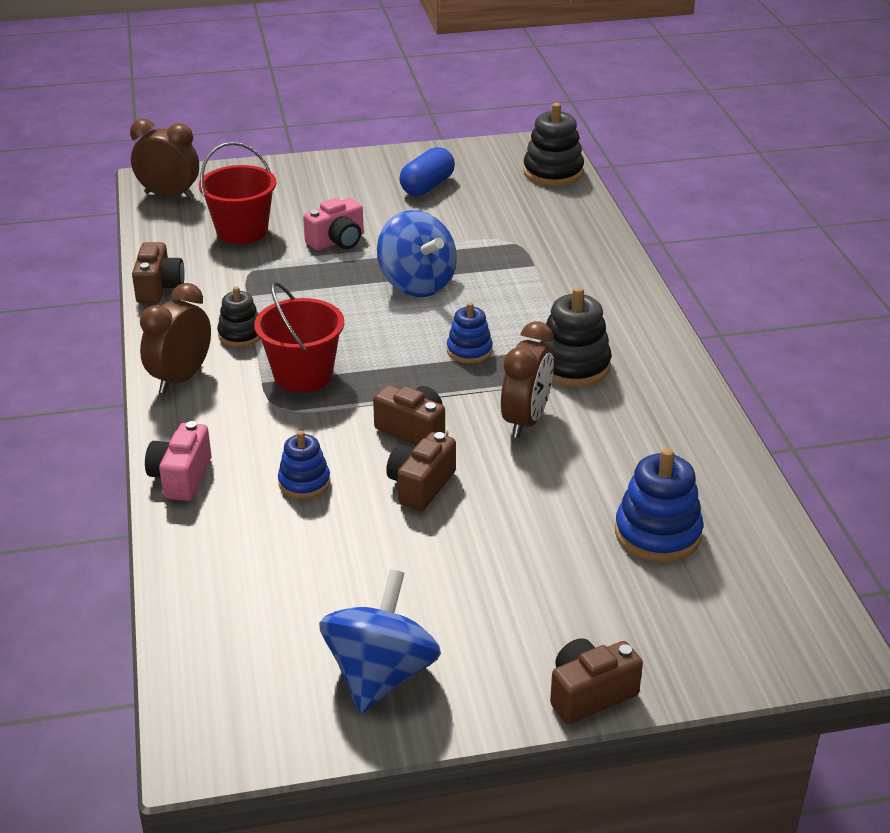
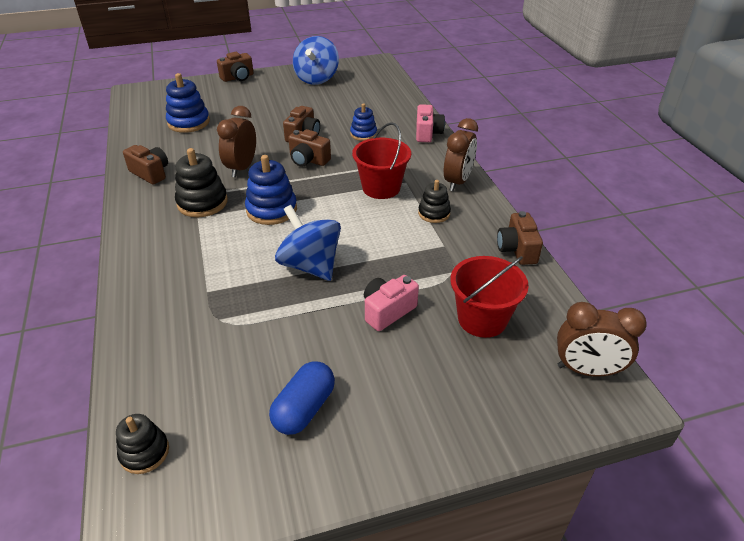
camera: 175 degrees right, 5 degrees up
(469, 350) = (271, 210): blue stacking toy -> blue stacking toy, size x1.59
(553, 172) = (144, 452): black stacking toy -> black stacking toy, size x0.63
(676, 419) = (150, 173): none -> brown camera

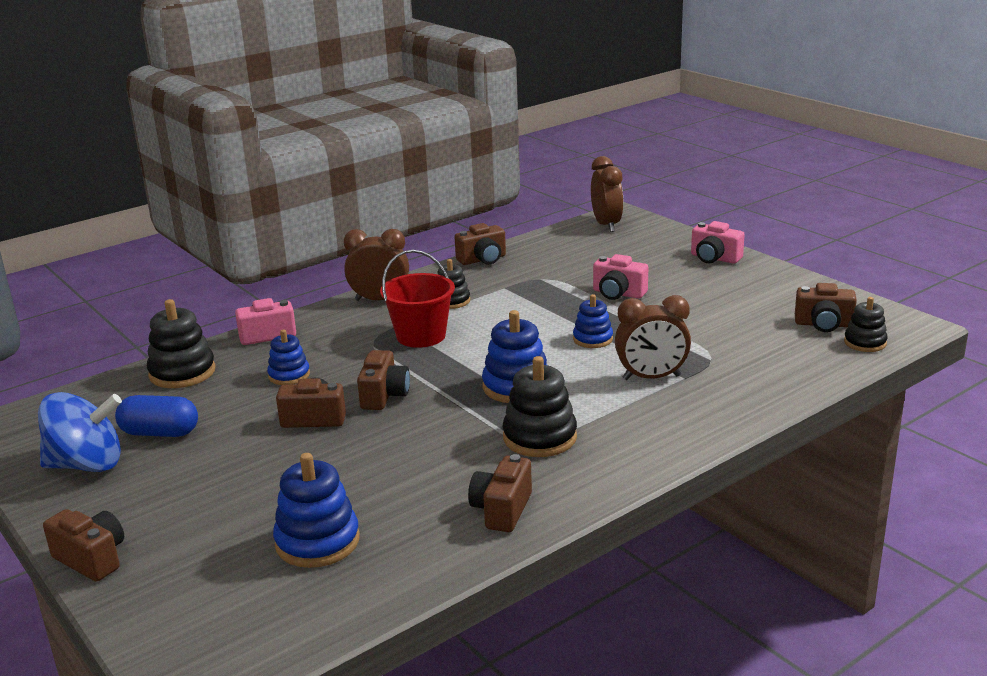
camera: 110 degrees left, 15 degrees down
(207, 440) = (823, 324): none -> brown camera
(242, 168) = (436, 438): brown clock -> brown clock (651, 377)
(304, 408) = (753, 300): blue capsule -> blue capsule (160, 433)
(310, 265) = (592, 339): blue spinning top -> blue stacking toy
(395, 105) = (182, 373): none -> black stacking toy
(434, 429) = (714, 258): none -> pink camera
(482, 319) = (589, 260): red bucket -> none

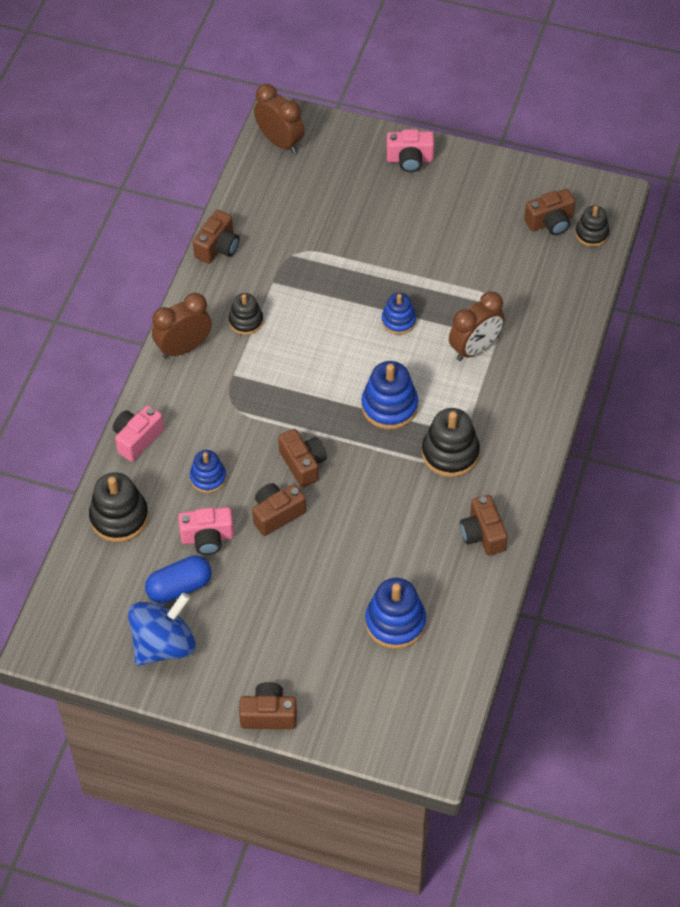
camera: 35 degrees left, 30 degrees up
(421, 336) = (264, 380): red bucket -> none
(618, 293) = (371, 248): pink camera -> pink camera (207, 538)

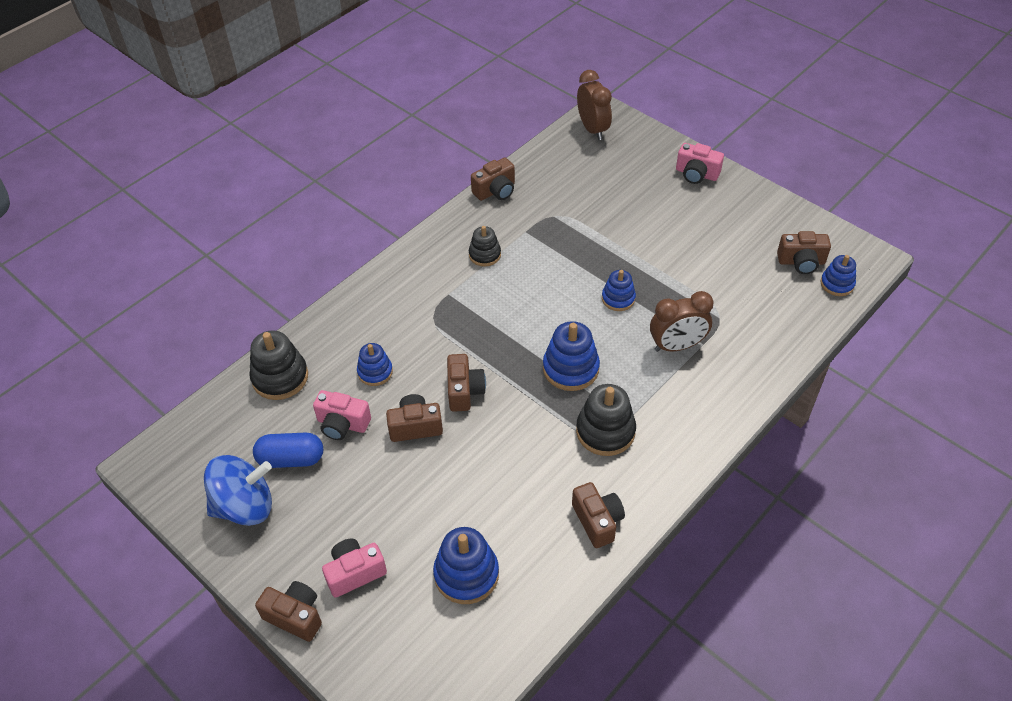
camera: 25 degrees right, 5 degrees down
(137, 439) = (336, 317): pink camera -> pink camera (355, 573)
(184, 348) = (420, 258): brown clock -> none
(483, 534) = (597, 521): brown camera -> brown camera turned 150 degrees clockwise
(592, 234) = (837, 284): black stacking toy -> blue stacking toy

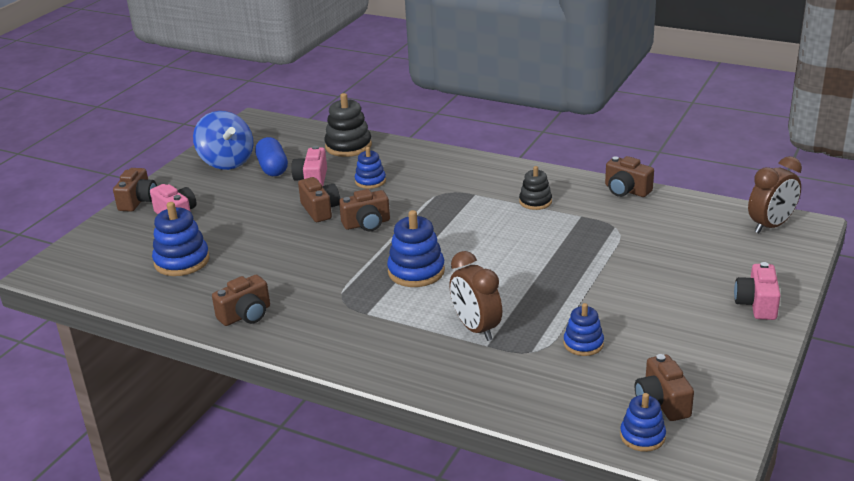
camera: 75 degrees right, 20 degrees down
(605, 431) = (348, 303): black stacking toy -> none
(618, 298) = (522, 283): blue stacking toy -> blue stacking toy (583, 344)

